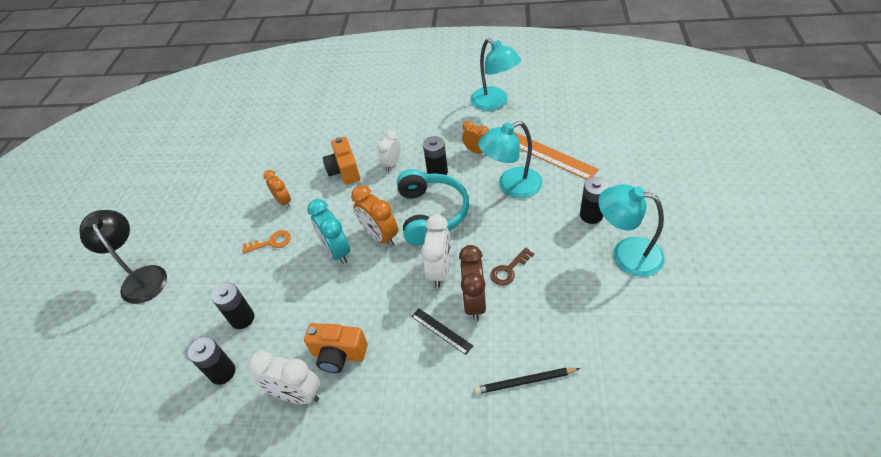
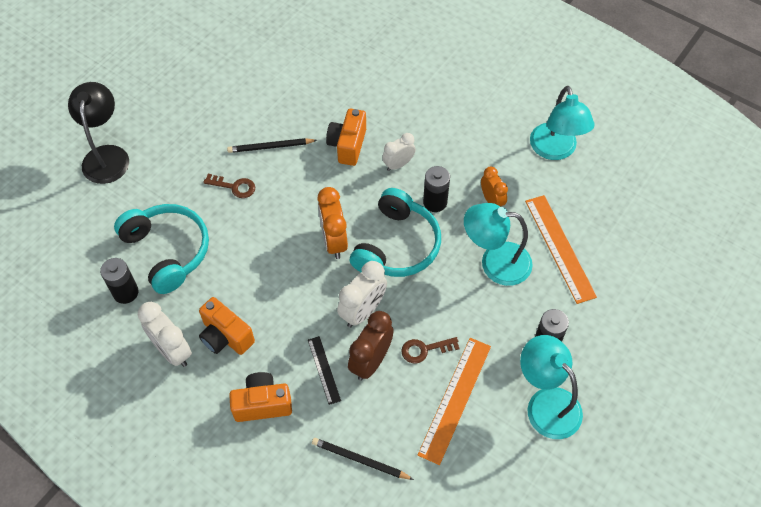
camera: 25 degrees right, 10 degrees up
(242, 318) = (167, 251): black battery -> turquoise headphones
(271, 242) = (234, 187): orange key -> brown key
(283, 201) = (270, 147): orange clock -> black pencil
(337, 251) = (285, 233): turquoise clock -> none
(409, 389) = (262, 404): none -> orange camera
(560, 290) = (455, 399): none -> orange ruler

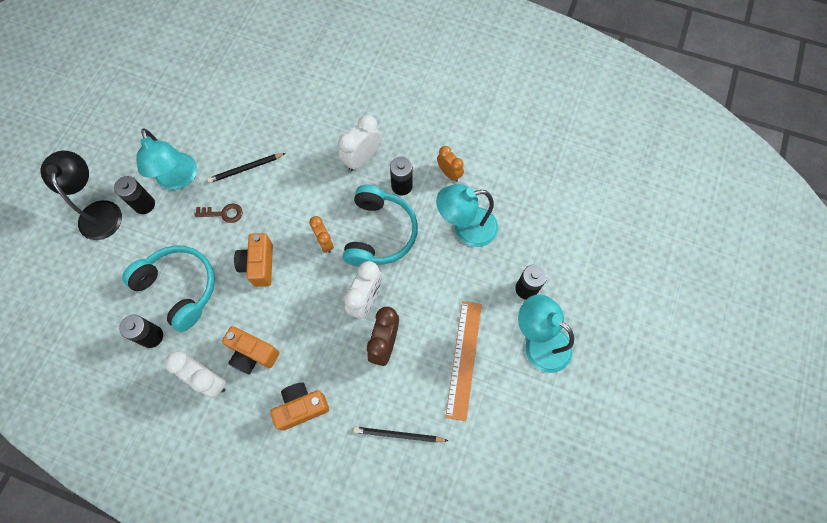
camera: 15 degrees left, 10 degrees up
(154, 159) = (144, 204): none -> black battery
(324, 370) = (346, 362): black ruler -> none
(334, 241) = (324, 242): orange clock -> orange clock, size x0.65
(347, 145) = (313, 151): orange camera -> orange camera (259, 265)
(398, 164) = (361, 159): white clock -> white clock, size x1.53
(425, 349) = (427, 321): brown key -> none
(555, 150) = (490, 115): turquoise lamp -> turquoise lamp (179, 179)
(560, 248) = (516, 202): orange ruler -> none

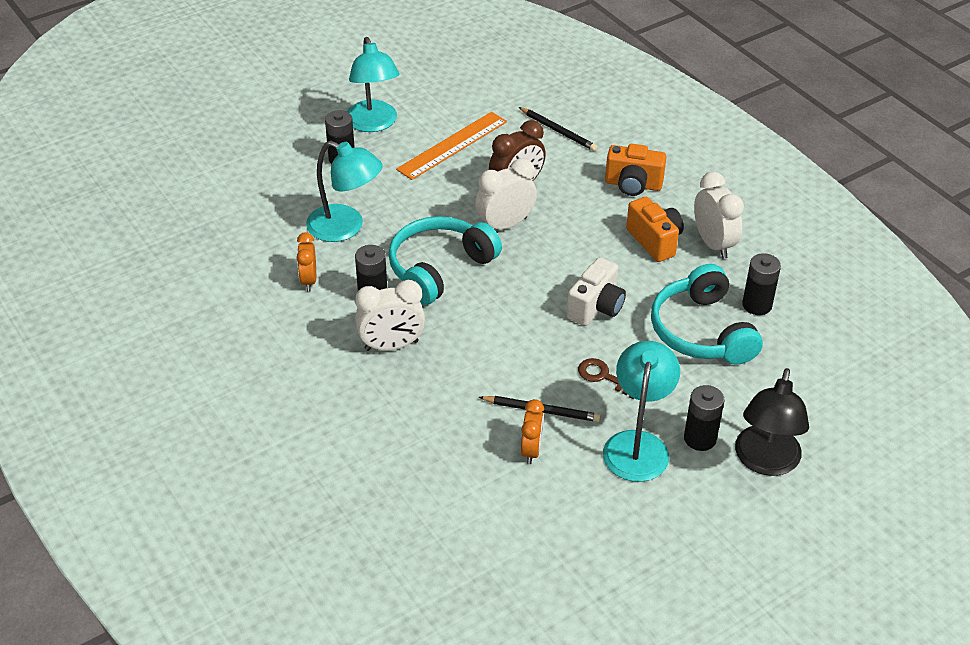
camera: 145 degrees left, 25 degrees down
(259, 265) = (596, 307): orange camera -> white camera
(324, 242) = (507, 290): orange clock -> orange clock (531, 450)

